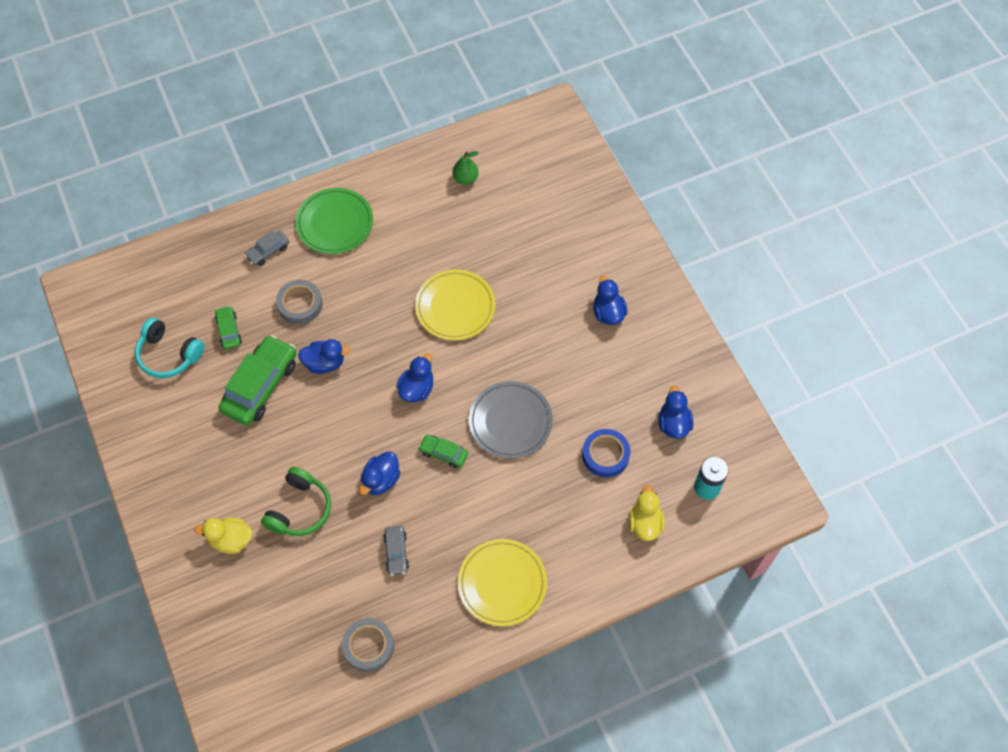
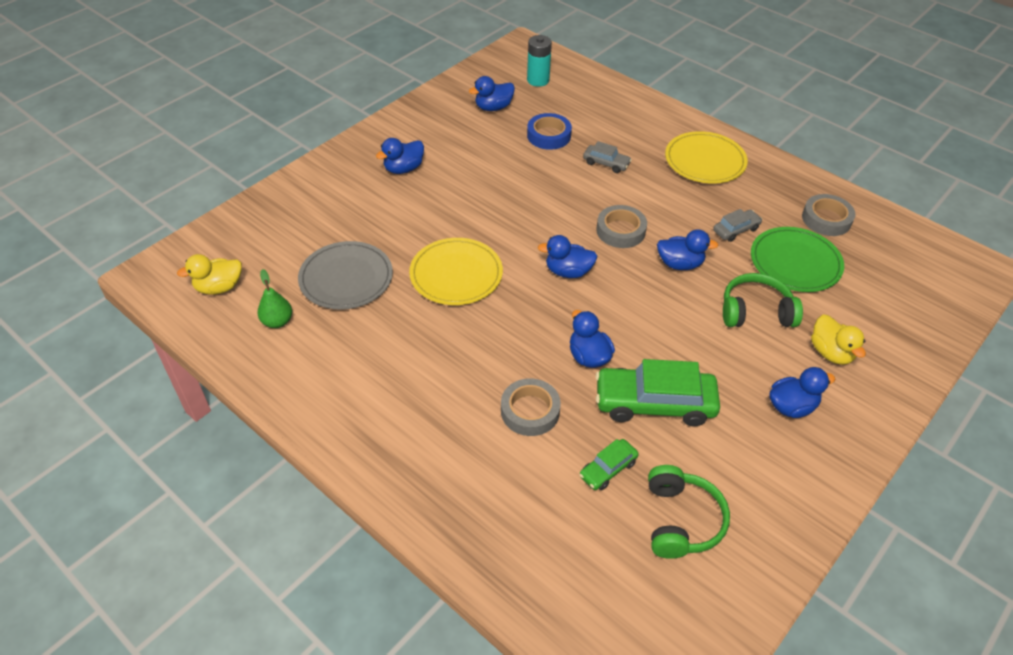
camera: 115 degrees left, 15 degrees down
(169, 355) = (681, 520): turquoise headphones -> green headphones
(204, 477) = (791, 406): none -> blue duck
(268, 251) = (473, 479): grey car -> grey car (606, 163)
(335, 223) = (396, 424): green plate -> green plate (795, 262)
(443, 453) = (620, 231): green car -> grey tape
(510, 421) = (557, 198): grey plate -> grey plate (346, 278)
(645, 523) = (592, 102): yellow duck -> yellow duck (219, 287)

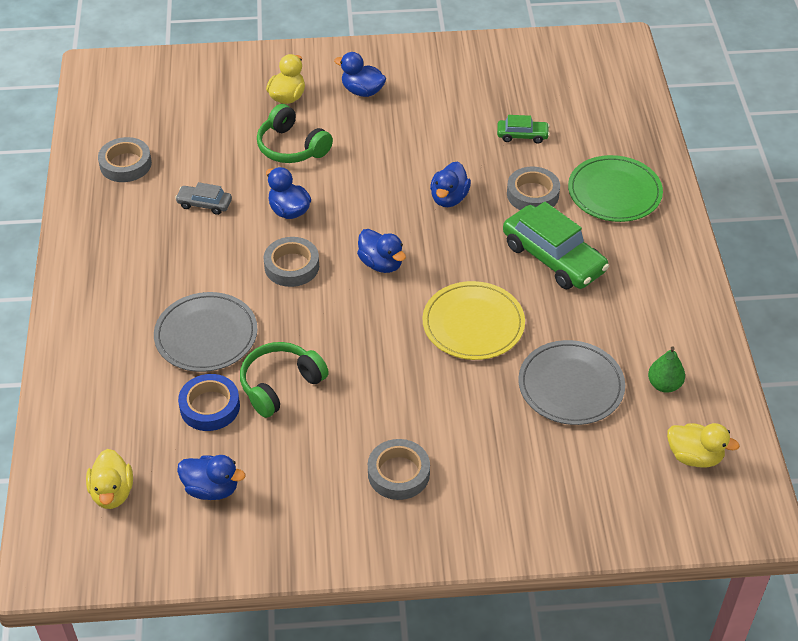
camera: 135 degrees left, 0 degrees up
(403, 169) = (398, 473): blue duck -> grey tape
(538, 80) = (112, 493): turquoise battery -> yellow duck
(606, 163) = (206, 335): grey car -> grey plate
(654, 403) = (444, 146): green car -> green car (553, 258)
(681, 520) = (512, 90): green headphones -> green headphones (280, 385)
(705, 161) = (121, 274): yellow plate -> none
(795, 262) = (206, 155): green plate -> green plate (614, 192)

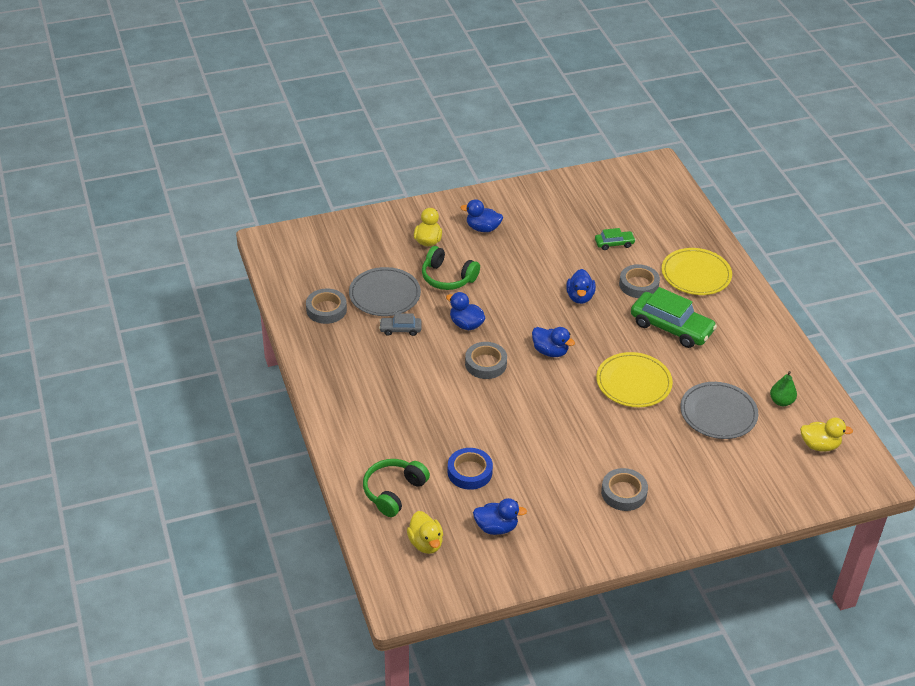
camera: 15 degrees left, 5 degrees down
(206, 335) = (444, 423): grey plate -> grey plate (384, 294)
(280, 385) = (514, 448): green headphones -> green headphones (393, 492)
(614, 192) = (696, 274): green plate -> yellow plate

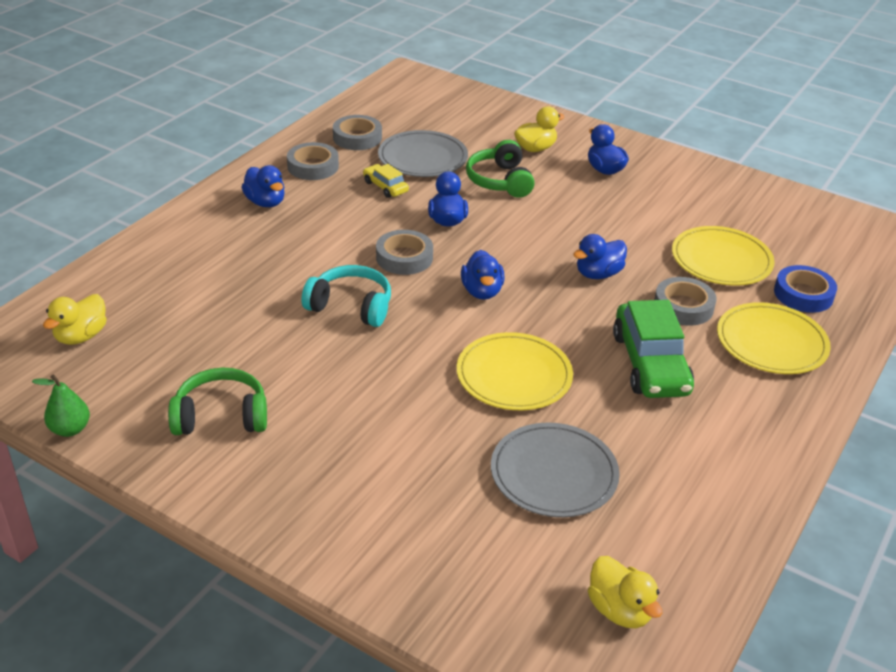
camera: 50 degrees right, 5 degrees down
(393, 492) = (140, 282): green headphones -> green headphones (221, 416)
(400, 329) = (385, 187): grey car -> yellow car
(469, 472) = (223, 318): blue tape -> blue tape (803, 294)
(496, 527) = (153, 375): blue duck -> blue duck (265, 202)
(511, 412) = (351, 306): none -> turquoise headphones
(614, 244) = (721, 260): green car -> yellow plate
(623, 493) = (312, 452): grey tape -> grey tape (313, 166)
(781, 401) = (654, 526): green pear -> green pear (70, 429)

